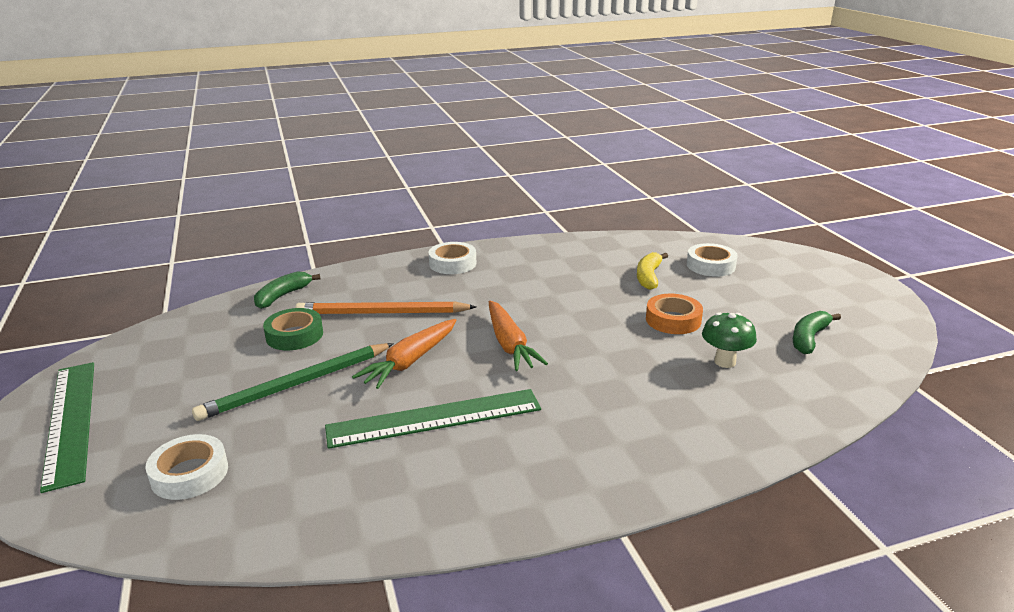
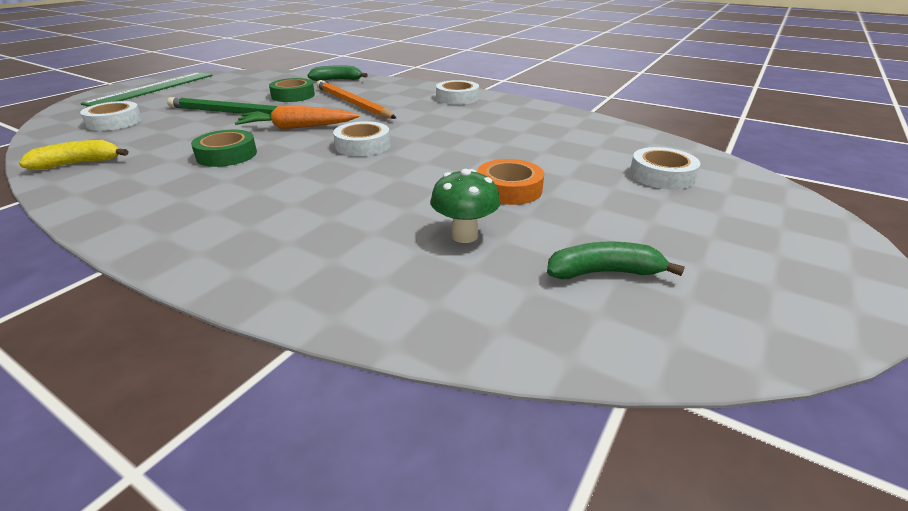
camera: 50 degrees right, 5 degrees up
(434, 418) = (227, 155): green ruler -> green tape
(510, 344) = (363, 145): orange carrot -> white tape
(649, 277) = (574, 157): yellow banana -> yellow banana (79, 163)

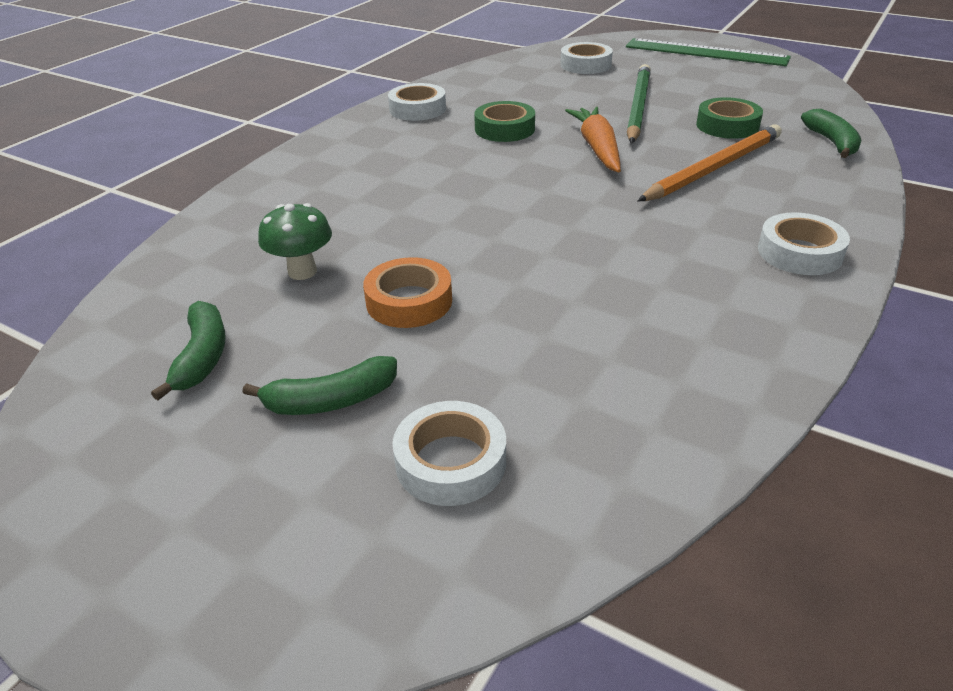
camera: 90 degrees right, 5 degrees up
(79, 163) = (478, 79): yellow banana -> none
(363, 145) = (544, 194): white tape -> white tape (417, 109)
(630, 211) = (331, 400): none -> green banana

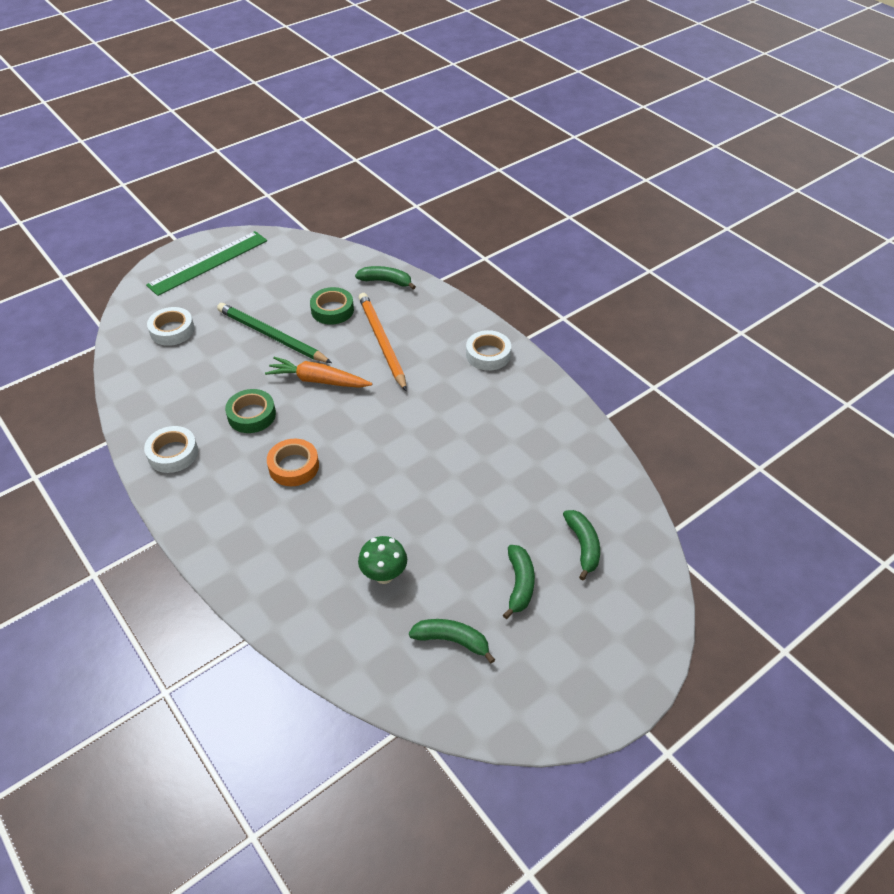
camera: 70 degrees left, 10 degrees up
(409, 301) = (446, 529): orange tape -> orange tape (294, 466)
(451, 462) = (583, 546): white tape -> green banana

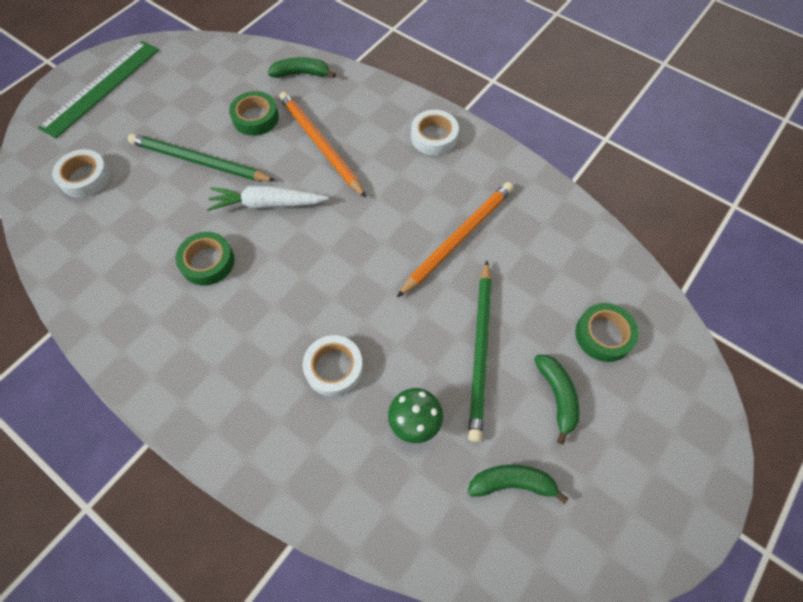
camera: 15 degrees left, 15 degrees up
(173, 453) = (133, 330): white tape -> white tape (334, 368)
(294, 466) = (274, 314): orange tape -> none
(318, 380) = (267, 204): orange carrot -> white carrot
(464, 533) = (480, 350): none -> green pencil
(478, 441) = (458, 238): none -> orange pencil
(583, 546) = (603, 335): green banana -> green tape

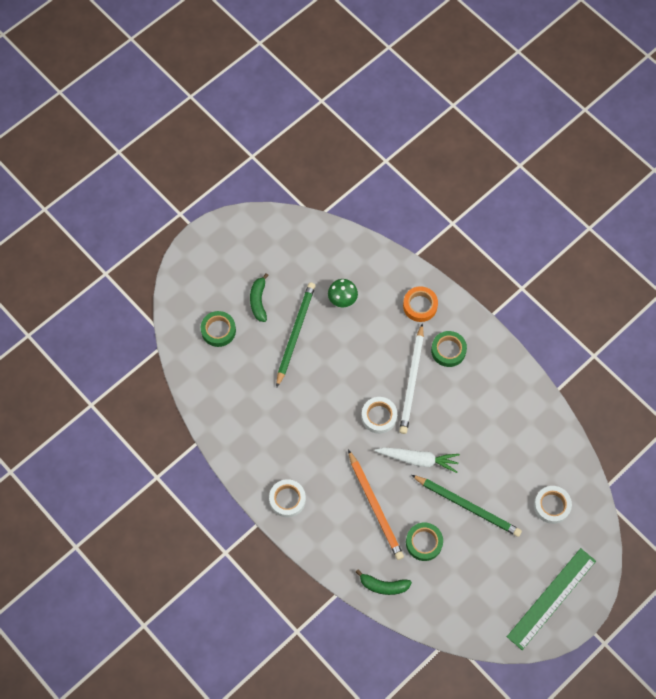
camera: 170 degrees left, 5 degrees up
(207, 262) = (460, 420): green tape -> green tape (448, 350)
(276, 436) = (420, 306): none -> orange tape
(282, 306) = (412, 381): none -> white pencil
(334, 368) = (384, 337): white tape -> white tape (379, 416)
(458, 238) = (290, 410): orange pencil -> none
(512, 483) = (297, 262): green banana -> none

